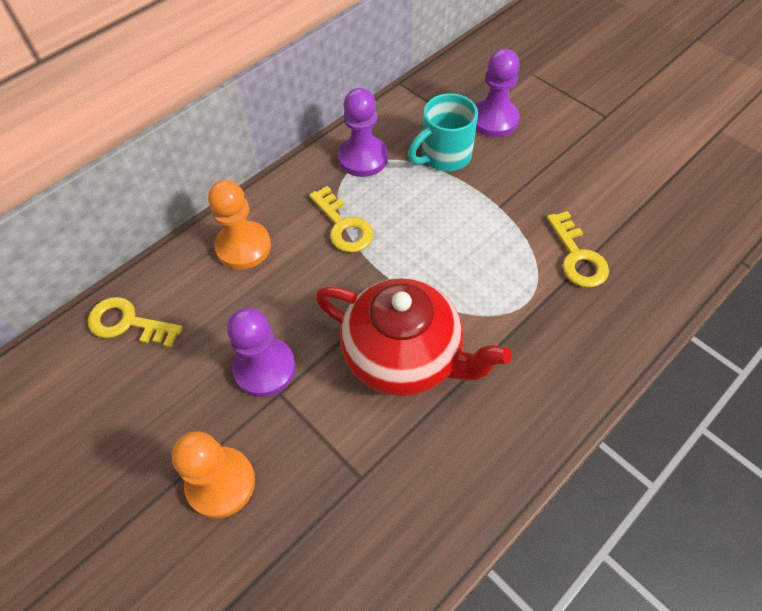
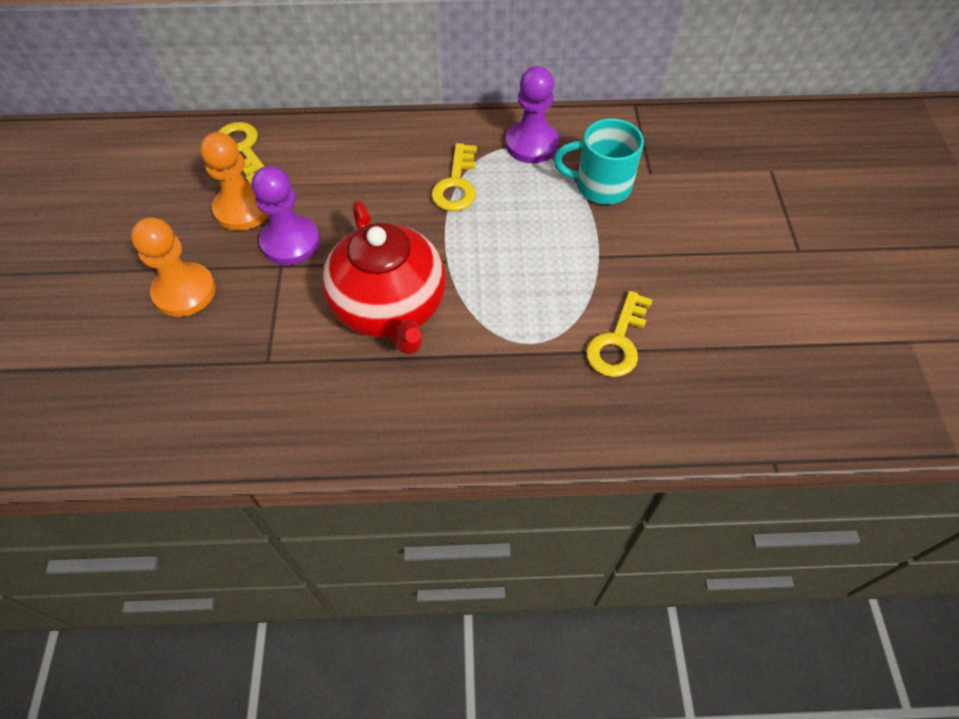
camera: 40 degrees right, 0 degrees up
(243, 247) = (369, 150): orange pawn -> orange pawn (243, 209)
(494, 120) = (682, 185): purple pawn -> none

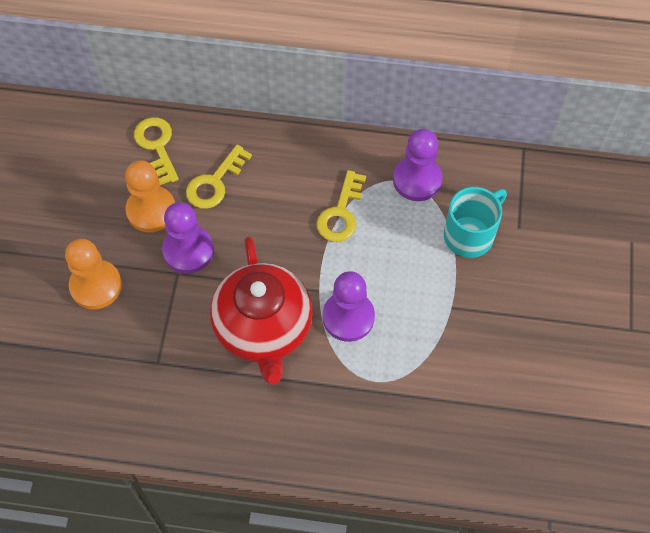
camera: 10 degrees right, 5 degrees up
(485, 282) = (348, 317): none -> purple pawn
(601, 186) = (470, 235): turquoise mug -> turquoise mug turned 120 degrees clockwise
(618, 342) = (448, 393): yellow key -> yellow key (214, 183)

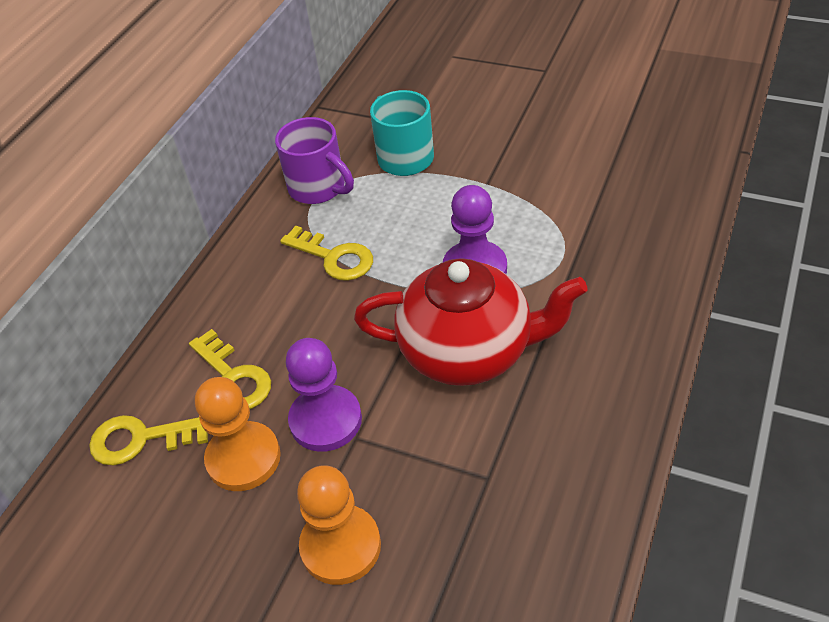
camera: 70 degrees left, 15 degrees down
(417, 180) = (318, 188): purple pawn -> purple mug

